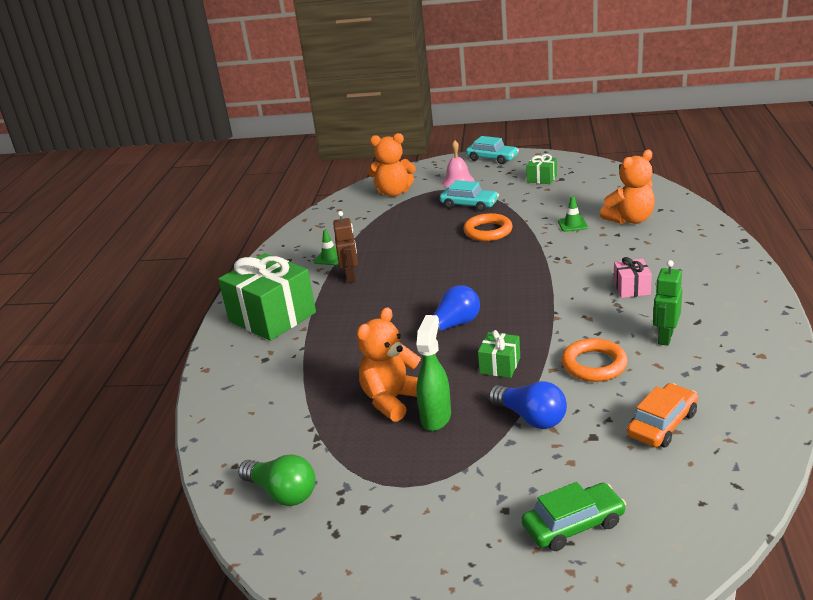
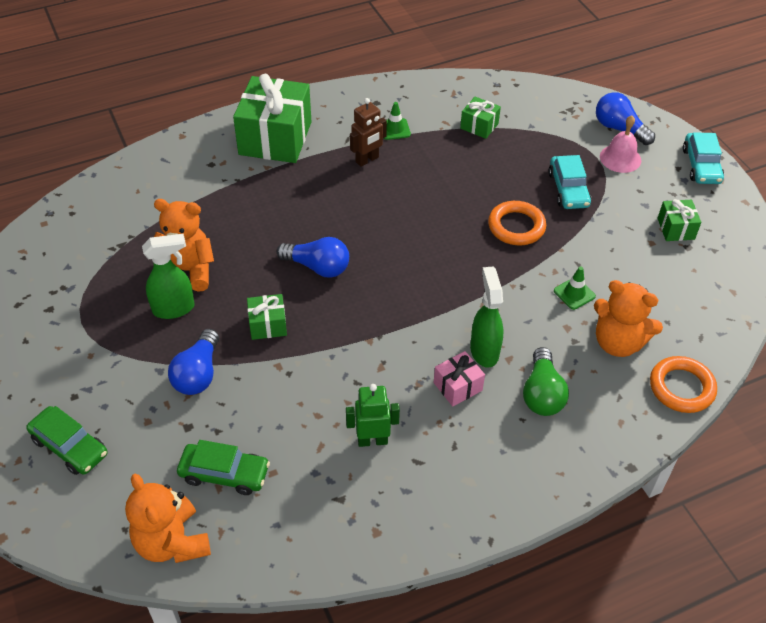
camera: 55 degrees right, 20 degrees up
(282, 493) = (50, 254): green light bulb -> green light bulb (542, 394)
(367, 223) = (479, 126): none -> green gift
(394, 193) = (558, 117): orange teddy bear -> orange teddy bear (172, 542)
(429, 175) = (619, 129): none -> blue light bulb
(594, 364) = (299, 395): orange ring -> orange ring (681, 388)
(602, 270) = (484, 350): none -> green spray bottle
(662, 424) = (224, 474): orange car -> green car

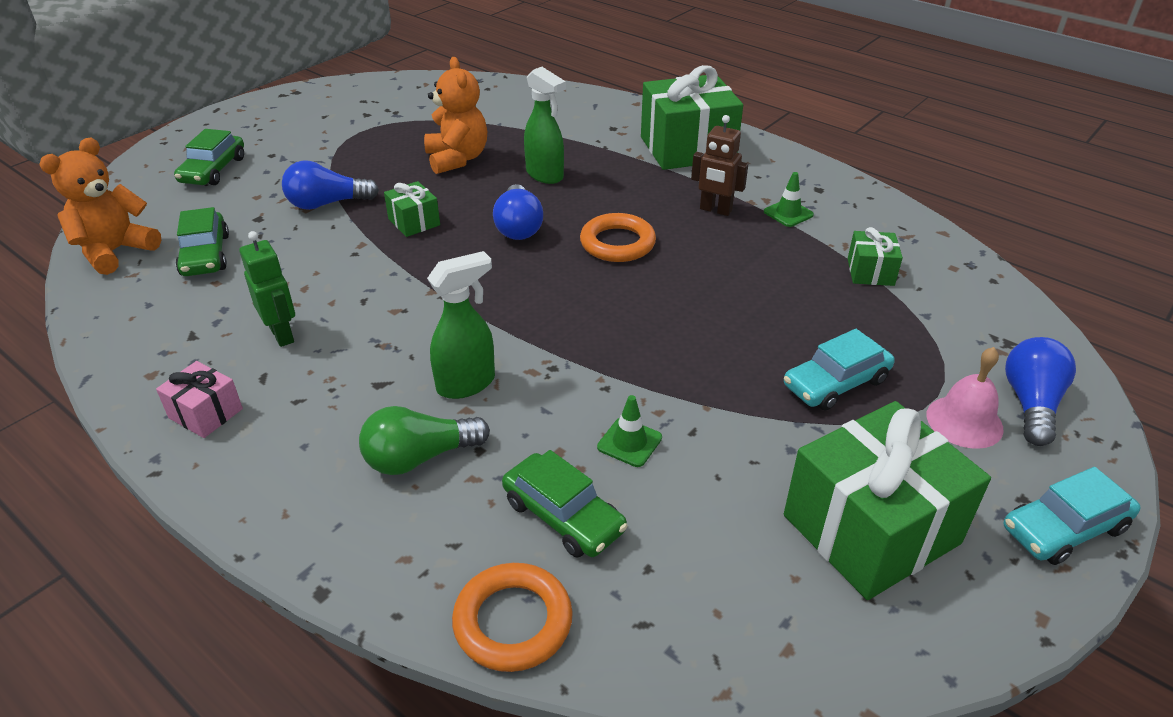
camera: 65 degrees right, 10 degrees down
(174, 309) = (403, 167): green spray bottle -> green spray bottle (545, 175)
(457, 386) = (394, 377): pink gift -> pink gift (206, 413)
(516, 226) = (713, 353): orange ring -> orange ring (617, 243)
(618, 342) = (563, 516): orange teddy bear -> green car
(676, 229) = (871, 529): green gift -> green gift, size x2.14

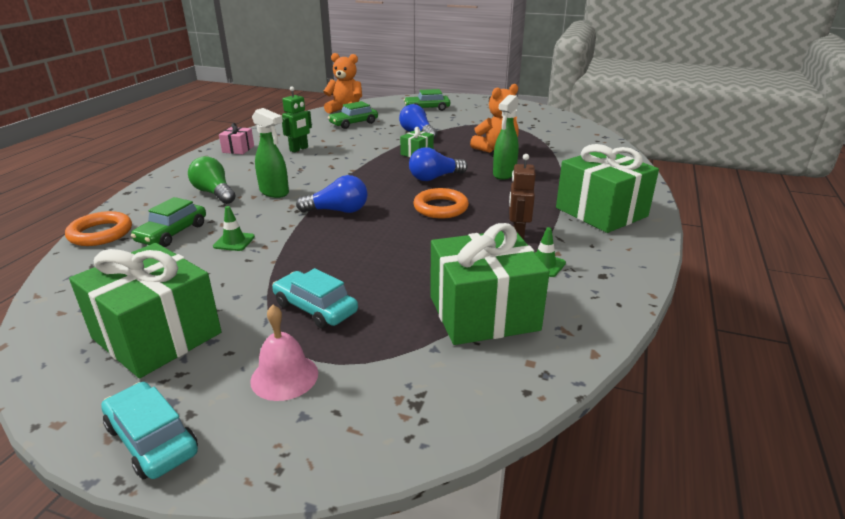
camera: 70 degrees right, 10 degrees down
(870, 272) = (483, 313): green gift -> green gift, size x2.14
(1031, 404) = (321, 419): blue light bulb -> blue light bulb (338, 211)

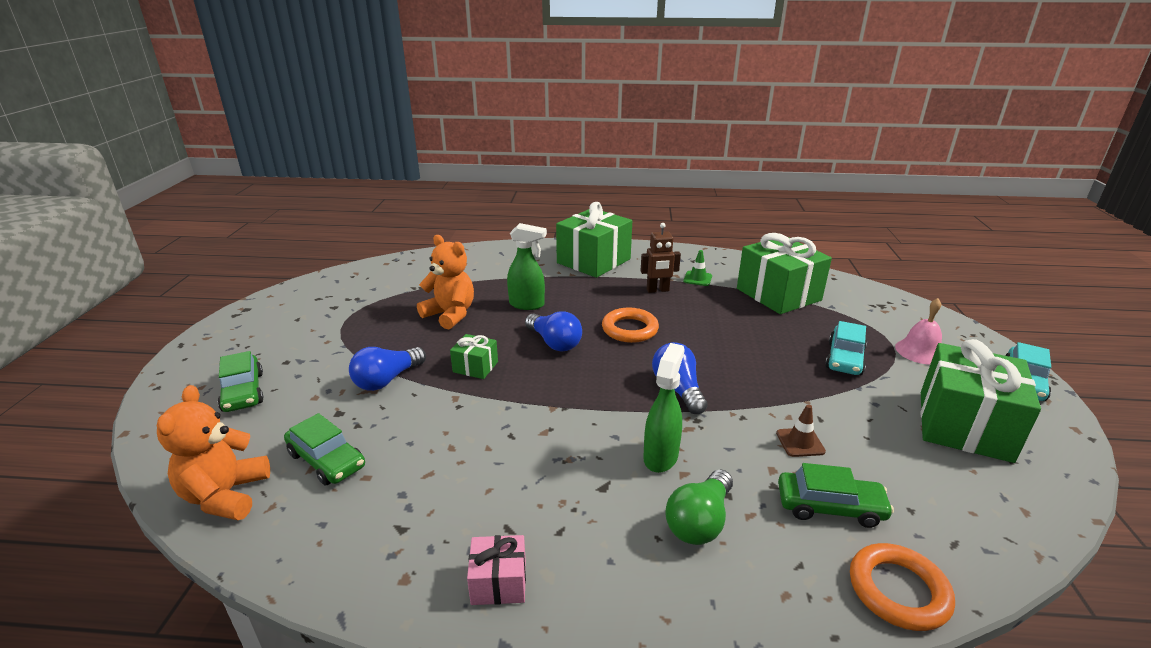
camera: 105 degrees left, 0 degrees up
(234, 241) = (800, 442): green traffic cone -> brown traffic cone
(299, 149) = (481, 489): green robot -> none

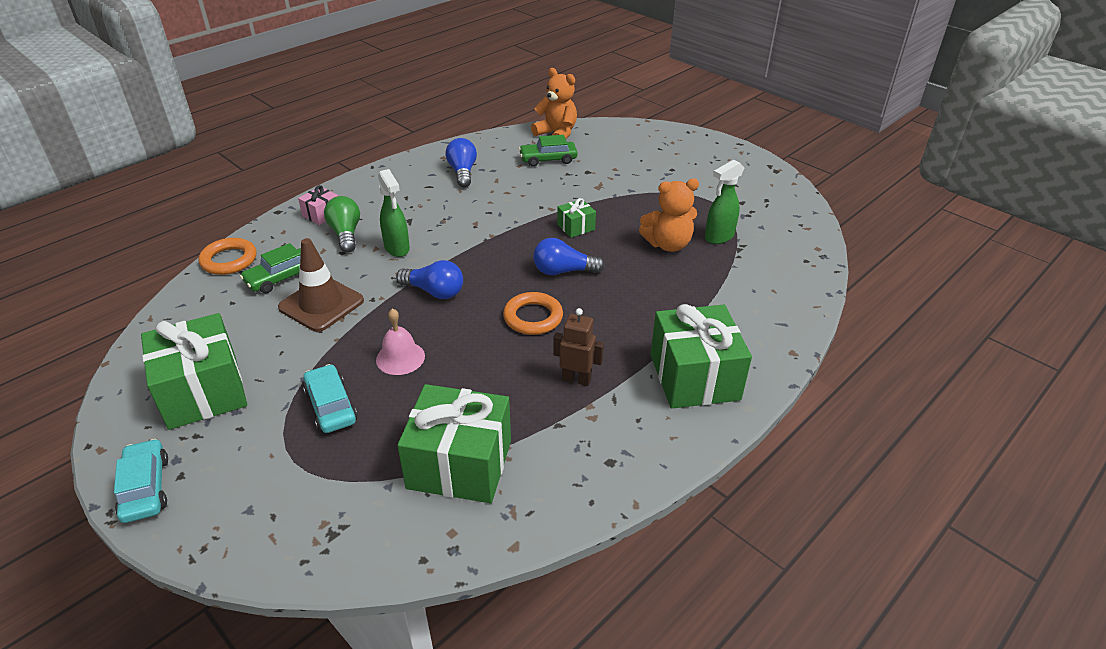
camera: 130 degrees right, 10 degrees up
(243, 392) = (649, 151): green car -> none
(387, 380) = (603, 193): blue light bulb -> blue light bulb (462, 172)
(499, 582) = (407, 174): pink gift -> pink gift (321, 214)
(527, 305) = (641, 287): green spray bottle -> green spray bottle (718, 237)
(657, 290) = (576, 379): brown robot -> brown robot turned 75 degrees clockwise
(697, 279) = (565, 428): green traffic cone -> none
(800, 442) = (321, 304): brown traffic cone -> brown traffic cone, size x2.08
(920, 351) = (261, 468): pink bell -> pink bell (400, 358)

